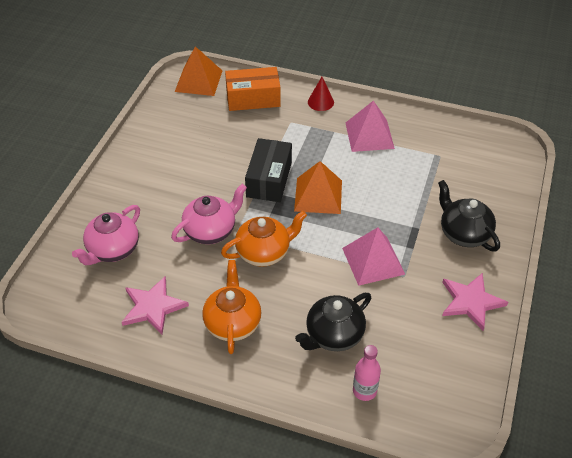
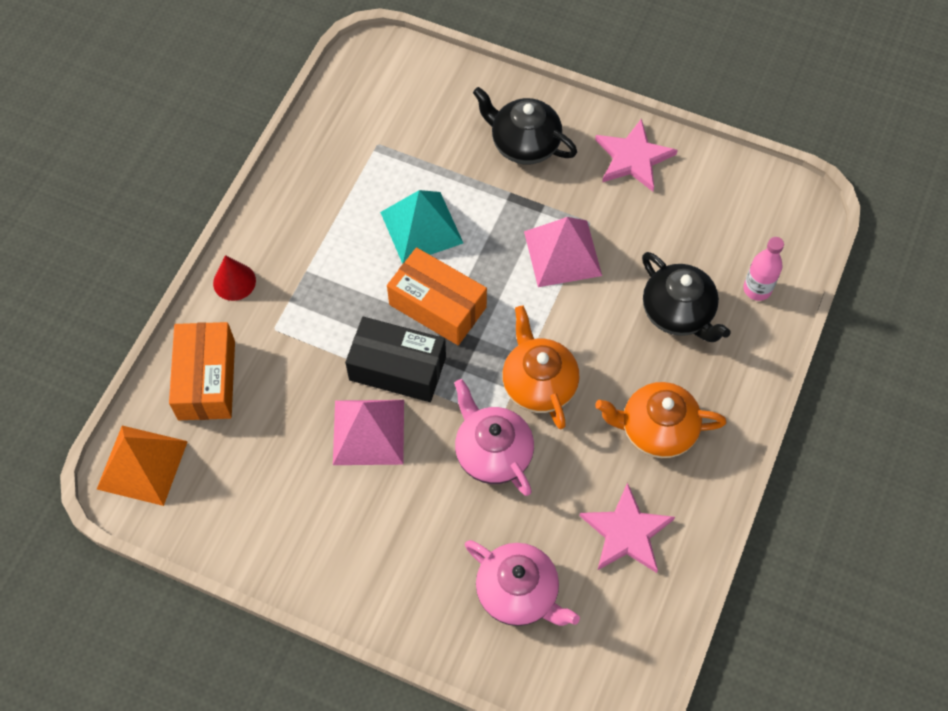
camera: 85 degrees left, 15 degrees up
(318, 195) = (437, 306): orange pyramid -> orange box
(369, 135) = (322, 225): pink pyramid -> pink pyramid (368, 432)
(378, 183) = (421, 227): none -> turquoise pyramid
(463, 233) = (524, 144): black teapot -> black teapot turned 60 degrees clockwise

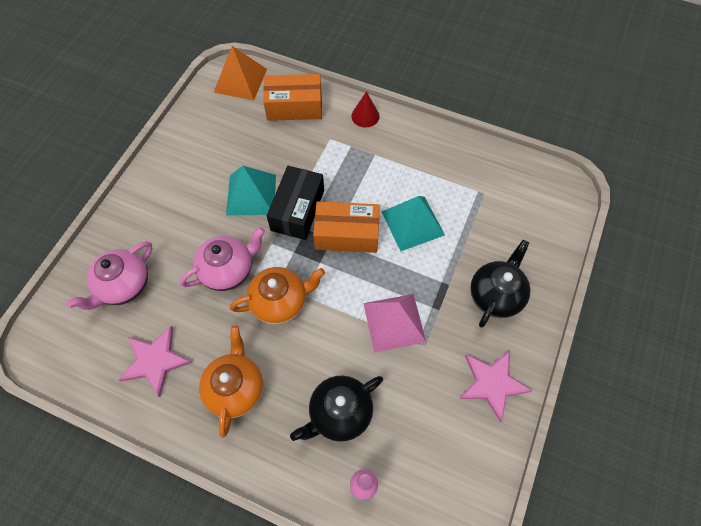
camera: 90 degrees right, 0 degrees up
(368, 432) = (251, 194): pink pyramid -> turquoise pyramid
(437, 306) = (347, 234): orange box -> orange box turned 60 degrees clockwise

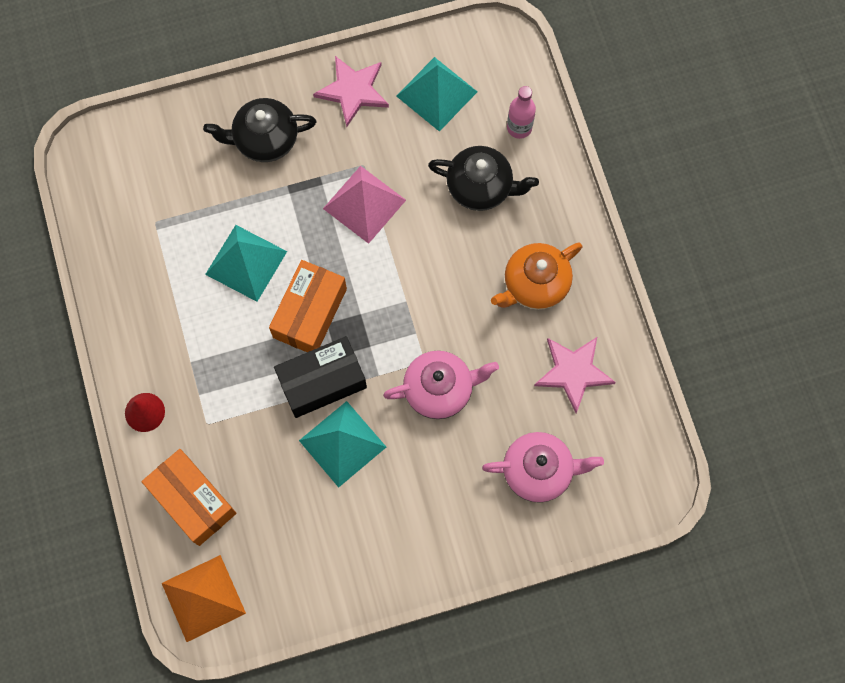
camera: 130 degrees left, 10 degrees up
(228, 270) = (440, 389): pink teapot -> pink teapot turned 150 degrees clockwise
(280, 302) = (429, 315): orange teapot -> none
(347, 234) = (310, 313): orange box -> orange box turned 60 degrees clockwise
(443, 445) = (437, 93): none -> turquoise pyramid

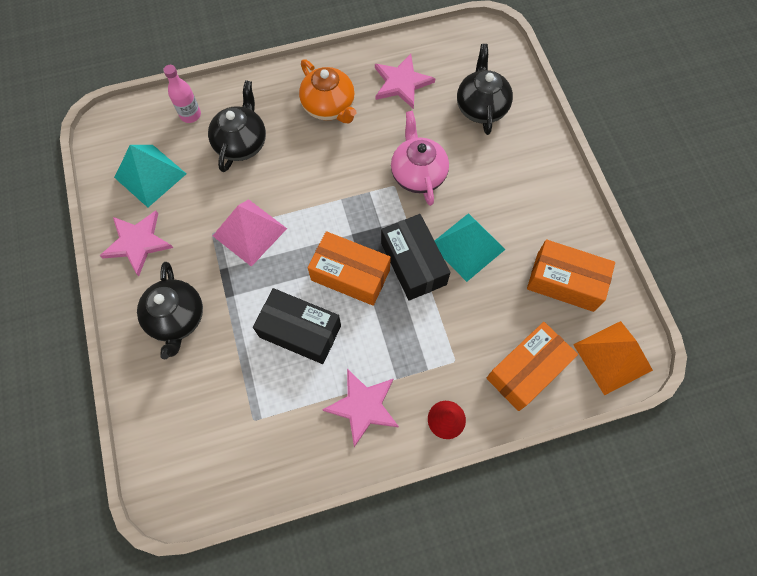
camera: 90 degrees left, 5 degrees down
(162, 328) = (363, 406): none -> pink star
(246, 262) = (300, 331): turquoise pyramid -> black box
(295, 553) = (565, 282): none -> orange box
(539, 471) = (481, 107): pink teapot -> black teapot

